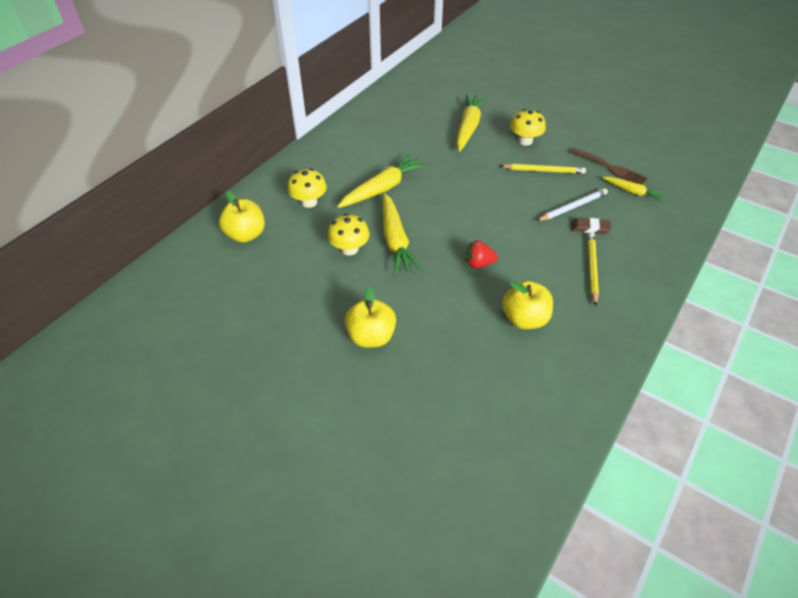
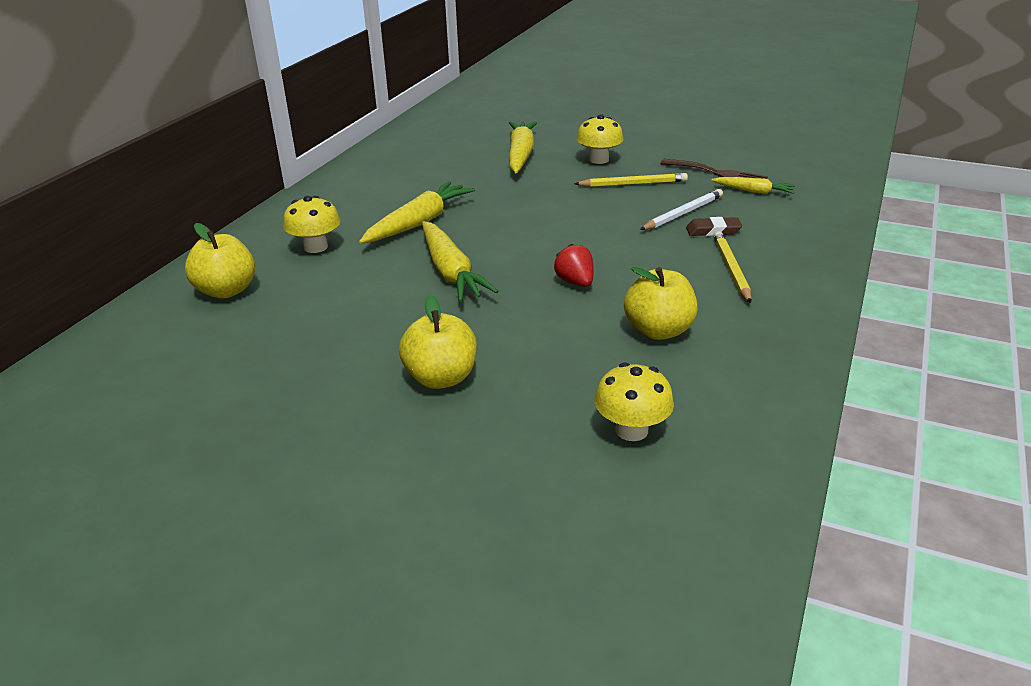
camera: 10 degrees left, 15 degrees down
(349, 249) = (386, 288): yellow mushroom -> yellow mushroom (631, 430)
(478, 264) = (575, 282): red strawberry -> red strawberry turned 75 degrees clockwise

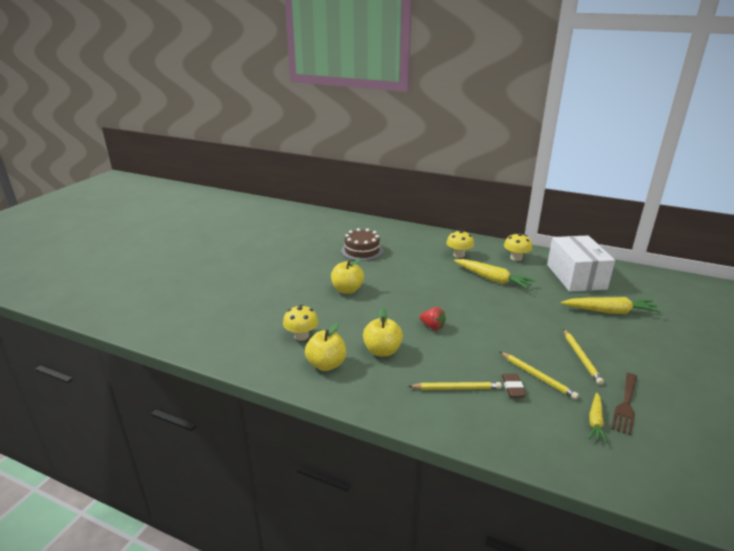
camera: 90 degrees right, 5 degrees down
(226, 291) = (416, 240): yellow apple -> yellow apple (326, 364)
(250, 364) = (362, 251): none -> brown cake
(421, 163) = (576, 276): none -> white box
(451, 272) = (439, 290): yellow carrot -> none
(575, 282) = (432, 326): red strawberry -> red strawberry turned 60 degrees clockwise
(599, 159) = (620, 345): yellow mushroom -> yellow mushroom (516, 258)
(683, 213) = (537, 376): white pencil -> yellow pencil

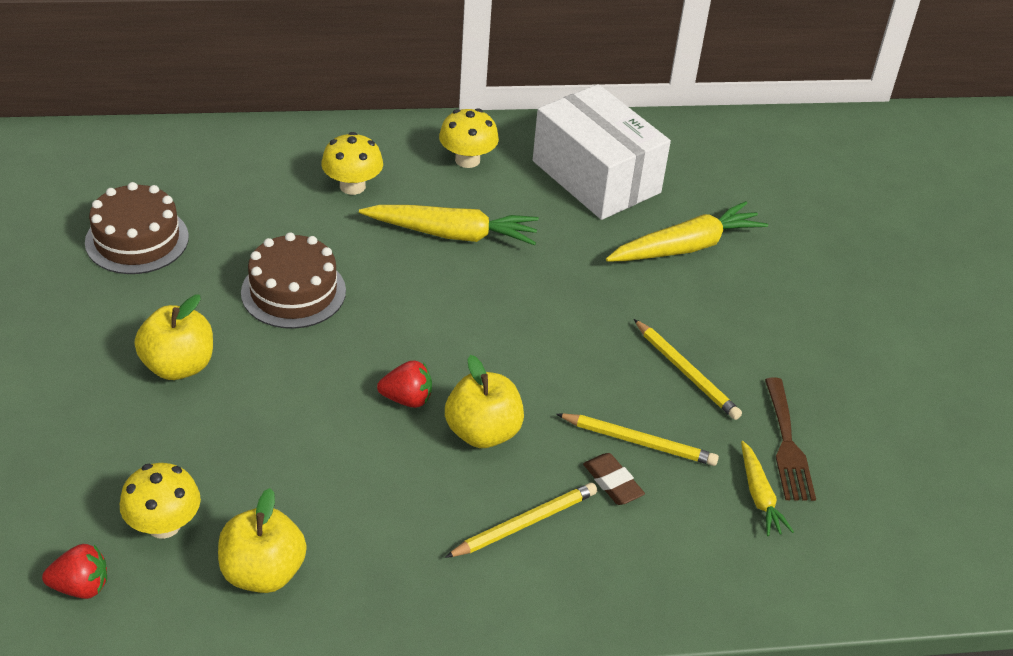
camera: 35 degrees left, 15 degrees up
(255, 344) = (81, 586): none -> red strawberry
(382, 351) = (349, 495): yellow apple -> yellow apple (483, 432)
(410, 280) = (293, 292): none -> brown cake

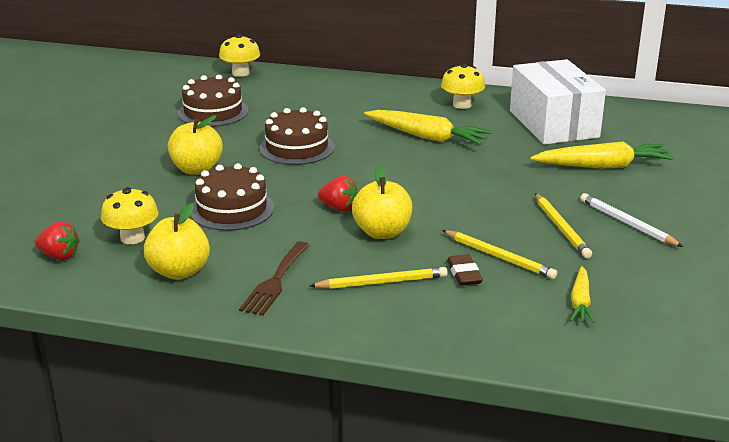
camera: 25 degrees right, 15 degrees down
(269, 435) = (232, 209): none -> brown cake
(352, 186) = (372, 107): yellow mushroom -> yellow mushroom (240, 73)
(754, 346) = (627, 223): none -> white pencil
(787, 445) = (622, 279): brown fork -> brown fork (275, 281)

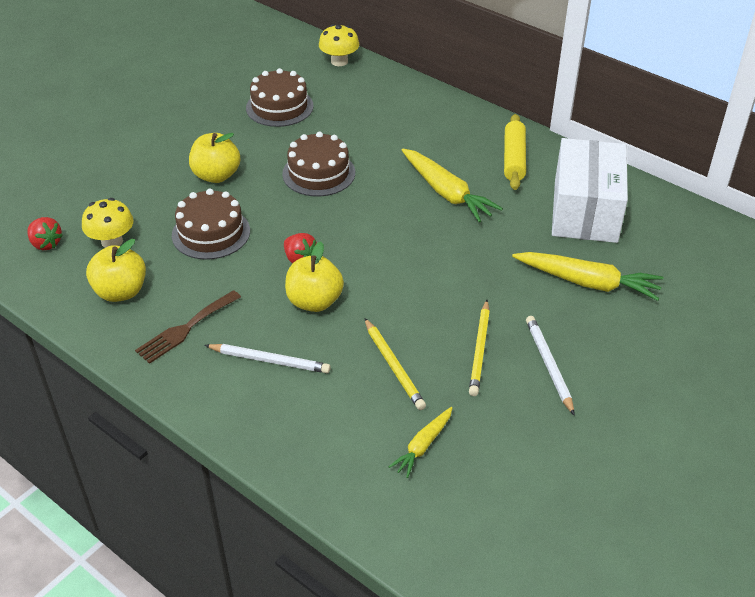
camera: 25 degrees right, 15 degrees up
(382, 282) = (269, 360): yellow pencil -> white pencil
(462, 105) = (514, 159): yellow mushroom -> yellow rolling pin
(464, 274) = (346, 375): brown eraser -> none

